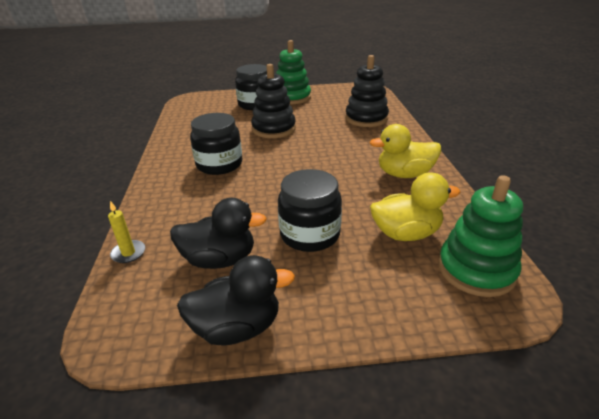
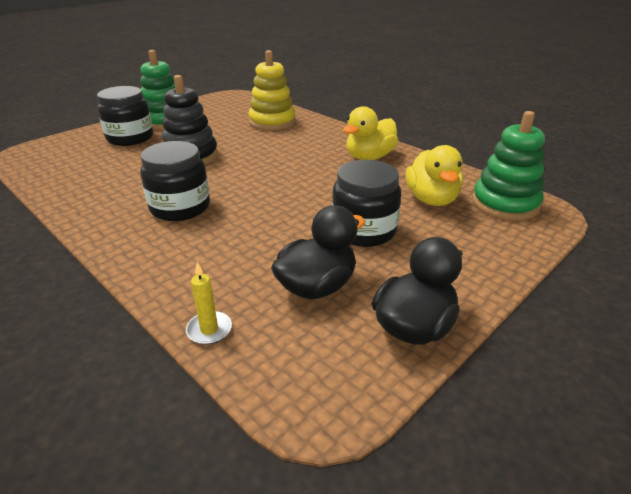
camera: 40 degrees left, 0 degrees up
(366, 118) = (272, 122): black stacking toy -> yellow stacking toy
(406, 233) = (431, 199): yellow duck -> yellow duck turned 135 degrees clockwise

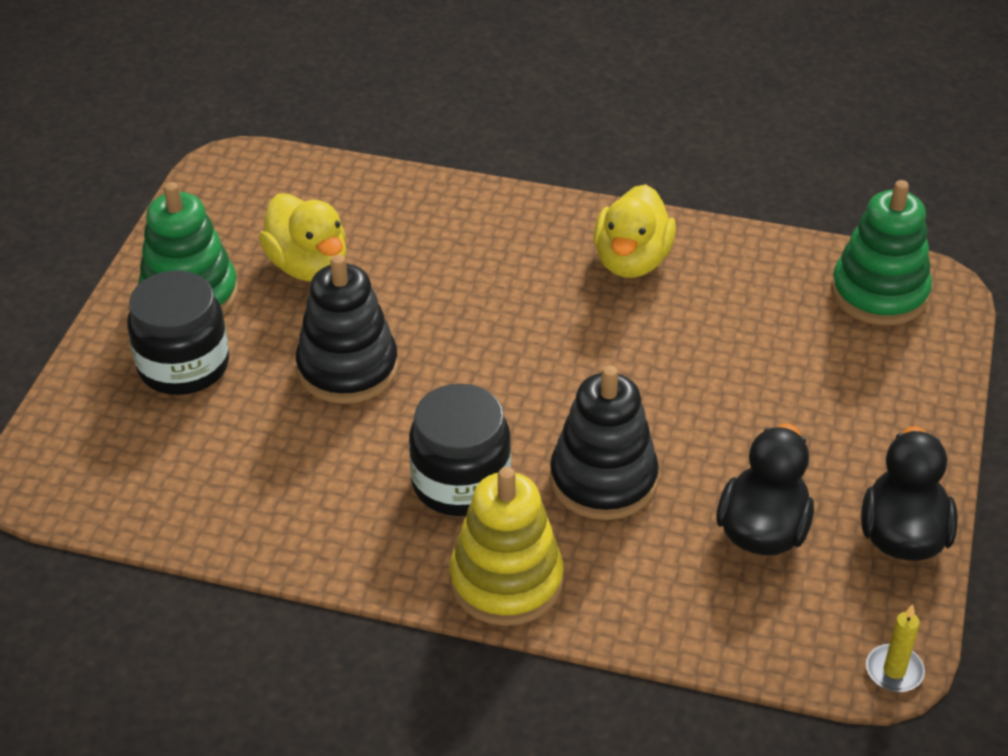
camera: 30 degrees left, 10 degrees up
(209, 330) = (701, 640): yellow candle -> yellow candle (894, 671)
(251, 230) = (603, 480): none -> black stacking toy
(272, 122) = (391, 224): yellow stacking toy -> yellow stacking toy (506, 581)
(364, 231) = (744, 418): black jar -> none
(431, 199) = (784, 322): yellow duck -> yellow duck (308, 266)

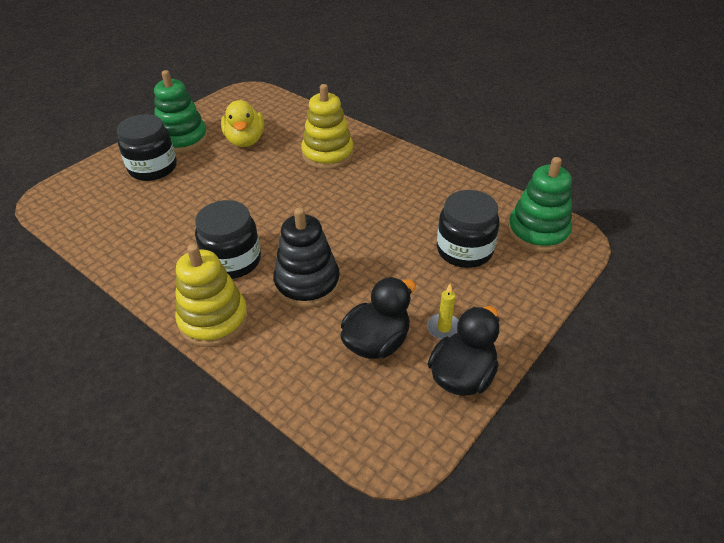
camera: 25 degrees right, 0 degrees up
(347, 368) = (224, 190): black stacking toy -> none
(473, 252) = (328, 154): none -> yellow stacking toy
(631, 261) = (406, 179): yellow duck -> none
(794, 354) = (464, 250): none -> black jar
(894, 671) = (399, 462): yellow candle -> yellow candle (444, 328)

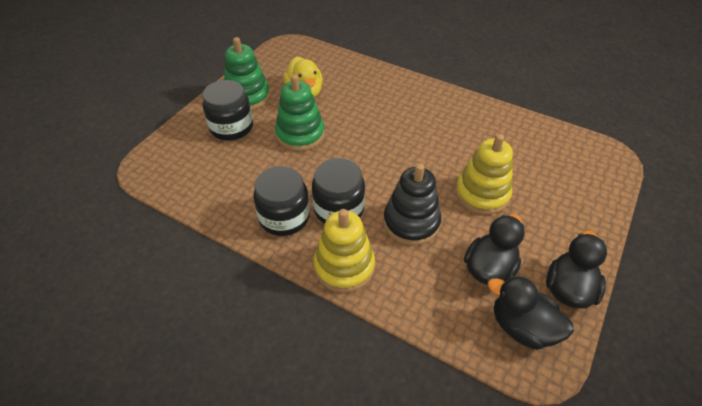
camera: 10 degrees left, 5 degrees up
(328, 154) = (382, 100): yellow stacking toy -> yellow stacking toy (482, 194)
(389, 409) = (522, 327): none -> black duck
(444, 328) = (538, 249): yellow candle -> none
(464, 250) = (529, 177): black jar -> black jar (284, 217)
(538, 232) = (581, 154): green stacking toy -> green stacking toy (300, 134)

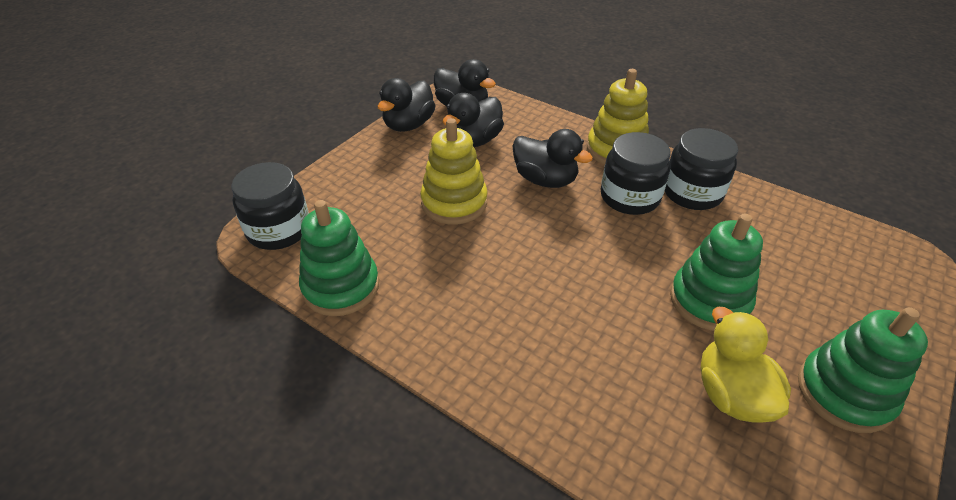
camera: 175 degrees left, 5 degrees down
(231, 127) = (832, 322): black jar -> black jar (279, 230)
(411, 222) = (545, 180): black stacking toy -> black duck
(528, 128) = (341, 287): none -> green stacking toy

